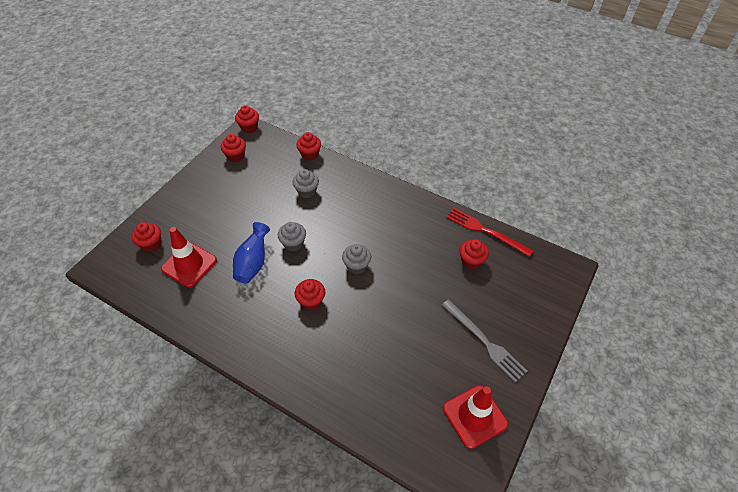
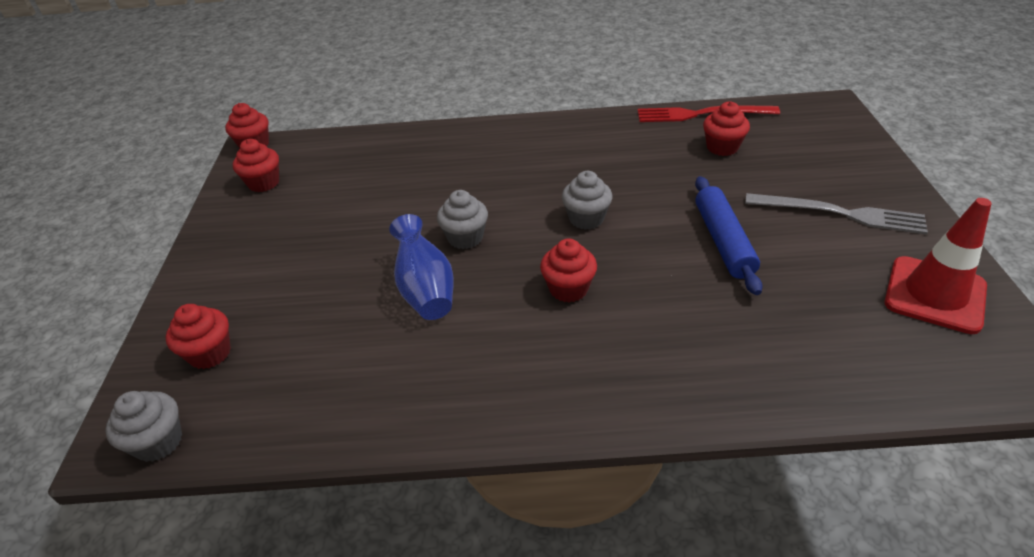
camera: 30 degrees left, 10 degrees down
(189, 265) = (313, 345): red traffic cone -> none
(307, 191) = (421, 174): grey cupcake -> grey cupcake (158, 442)
(310, 154) = (383, 137): red cupcake -> none
(407, 320) = (723, 241): none -> blue rolling pin

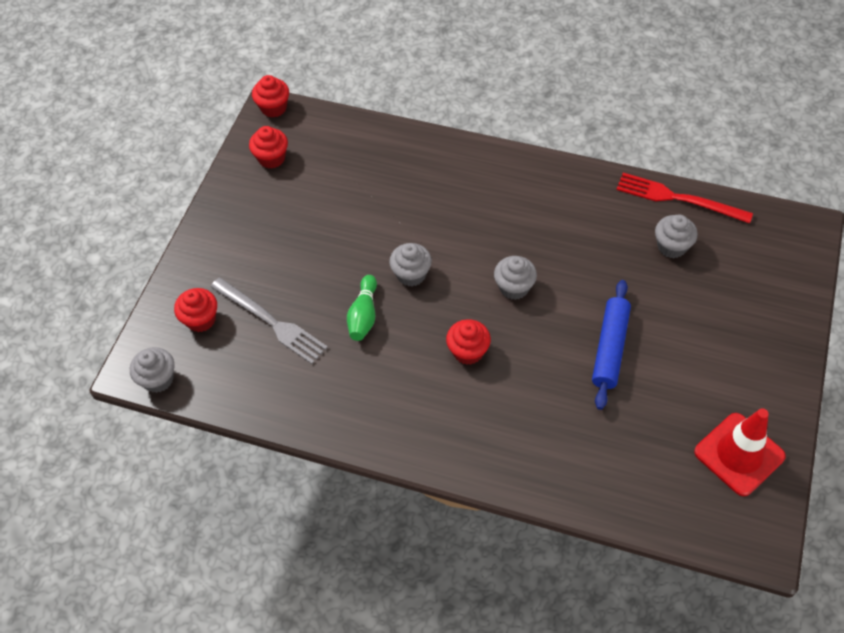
camera: 20 degrees right, 15 degrees up
(425, 290) = (363, 315): blue vase -> green bowling pin
(722, 147) = (671, 246): red cupcake -> grey cupcake
(840, 213) = (723, 354): grey fork -> grey fork (271, 322)

